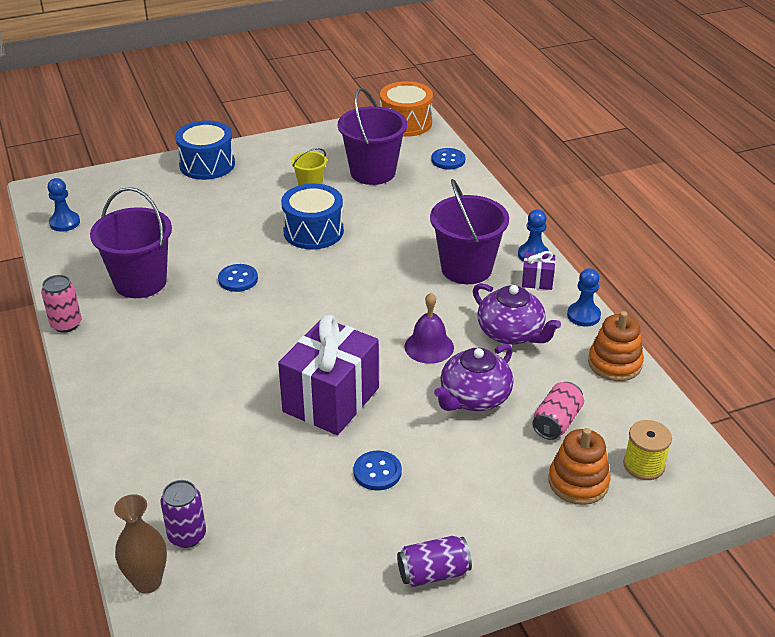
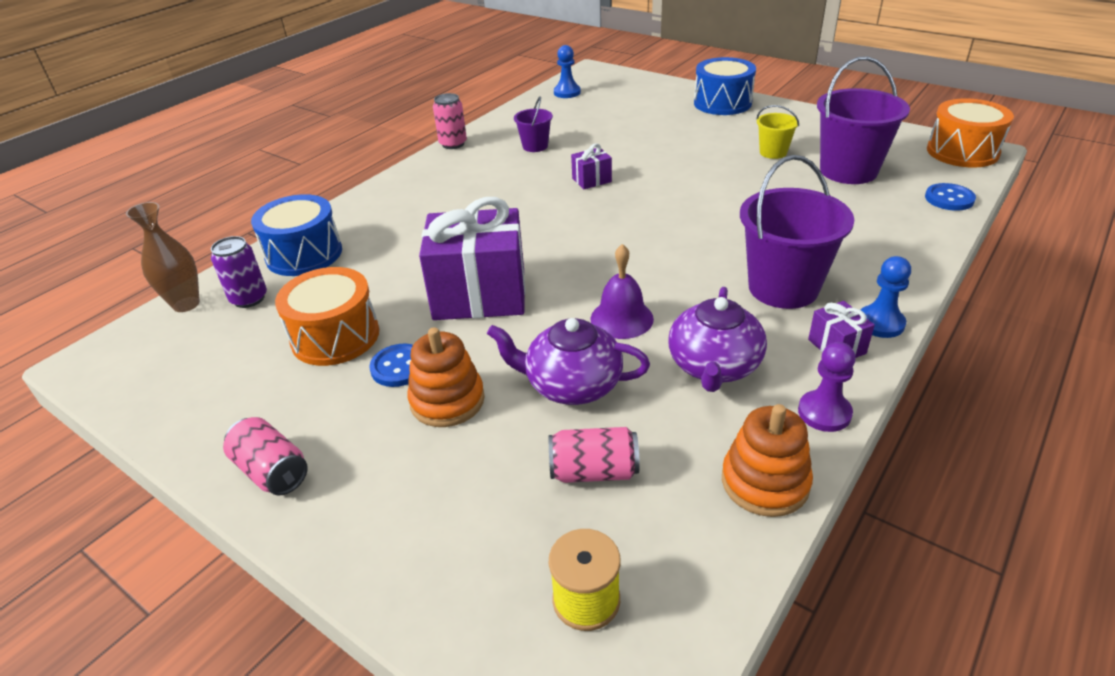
camera: 60 degrees right, 0 degrees up
(140, 282) = (535, 146): purple bucket -> purple bucket, size x0.51
(238, 279) = (591, 180): blue button -> purple gift
(303, 495) = (335, 336): none -> orange drum
(313, 231) = (708, 183): blue drum -> blue drum (304, 254)
(433, 573) = (272, 471): purple can -> pink can
(578, 482) = (499, 539): orange stacking toy -> orange stacking toy (447, 401)
(583, 315) = (824, 413): blue pawn -> purple pawn

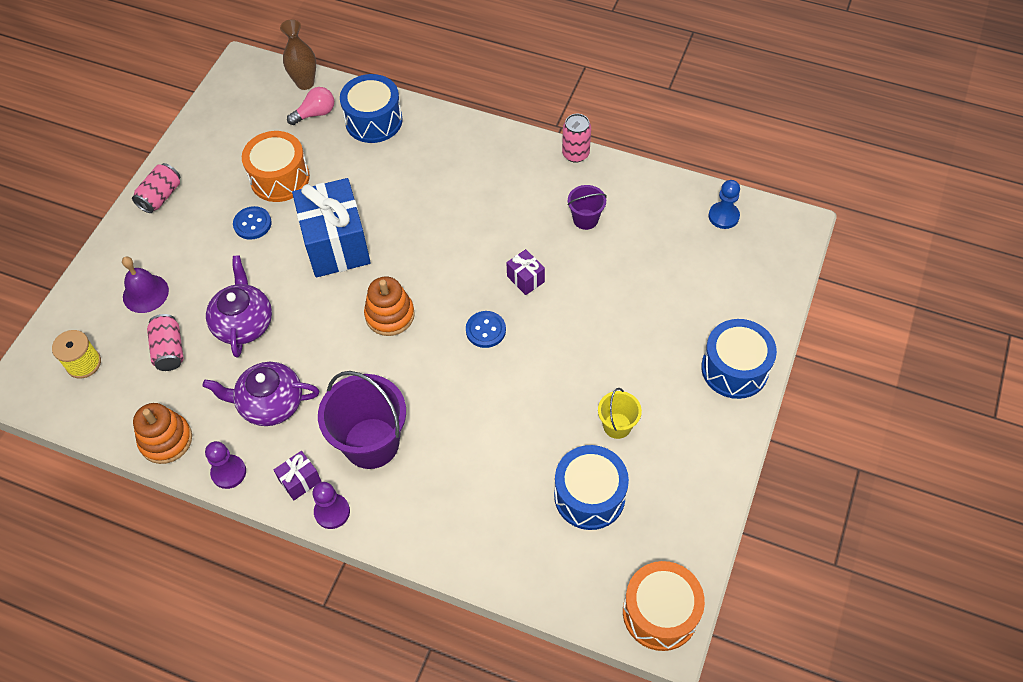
camera: 75 degrees right, 20 degrees up
(249, 298) = (315, 114): purple can -> pink light bulb
(447, 401) = (223, 260): orange stacking toy -> orange stacking toy (390, 315)
(480, 295) = (336, 244): purple gift -> blue gift
(621, 318) = (318, 339): purple bell -> purple bell (145, 293)
(848, 171) = (589, 496): purple bucket -> blue drum
(880, 323) = (332, 512): blue pawn -> purple pawn
(949, 199) = (546, 586): blue button -> blue button (485, 330)

